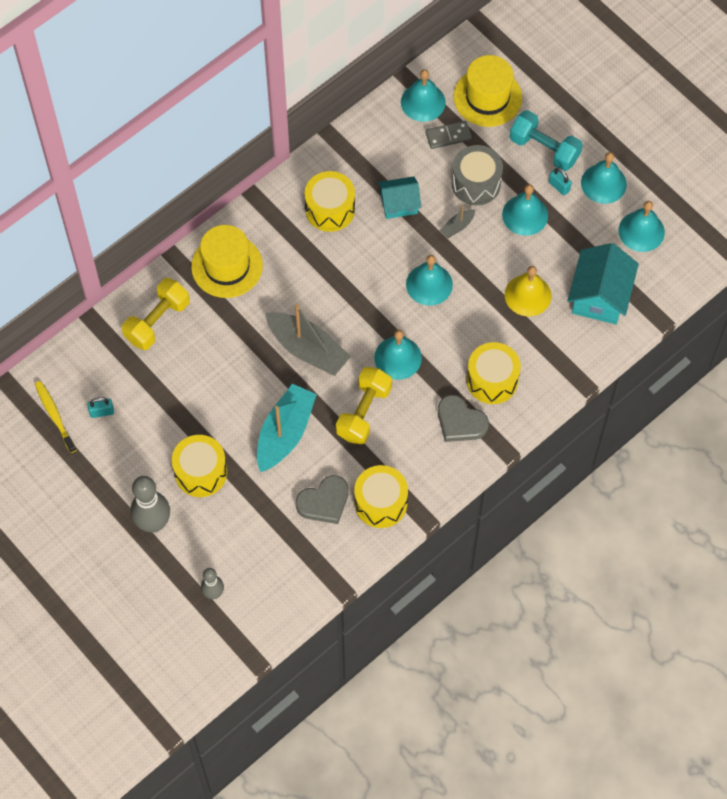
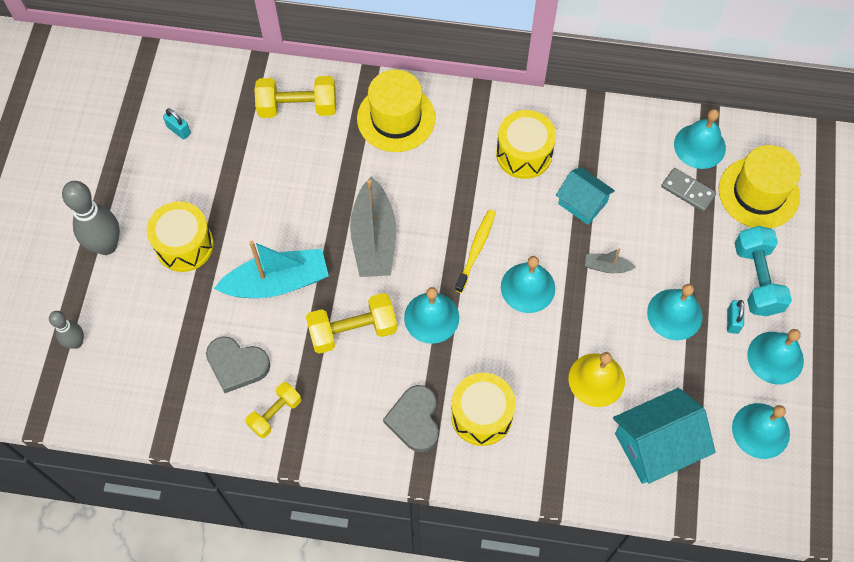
camera: 50 degrees right, 0 degrees up
(55, 415) = (147, 100): yellow toothbrush -> yellow toothbrush (476, 249)
(380, 503) = (275, 414): yellow drum -> yellow dumbbell
(476, 183) = (664, 249): grey drum -> none

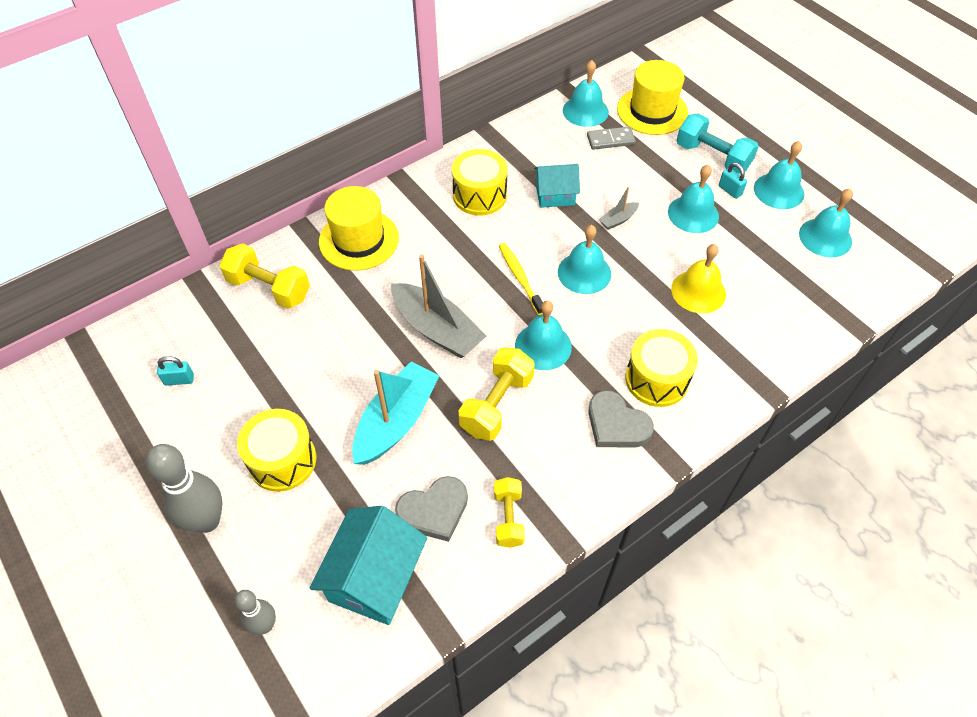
camera: 45 degrees left, 10 degrees down
(297, 107) = (269, 288): yellow dumbbell -> yellow dumbbell turned 75 degrees clockwise
(656, 445) = (783, 298): turquoise house -> turquoise house (374, 578)

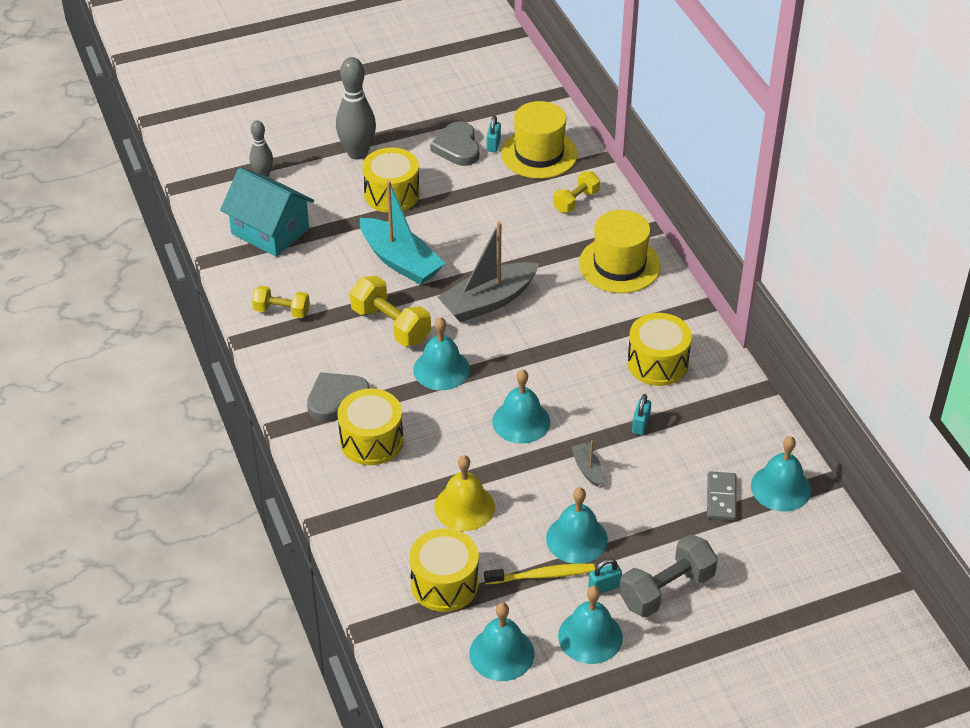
camera: 105 degrees right, 10 degrees down
(269, 288) = (576, 201): yellow dumbbell -> yellow dumbbell, size x0.64
(434, 511) = (308, 270): grey heart -> grey heart (457, 147)
(520, 277) = (531, 371): yellow toothbrush -> yellow toothbrush (542, 575)
(555, 195) = (640, 425): turquoise house -> turquoise padlock
(652, 111) = (767, 555): yellow hat -> yellow hat (539, 154)
(712, 157) = (666, 589): turquoise dumbbell -> grey dumbbell
(783, 286) = (444, 584): none -> yellow drum

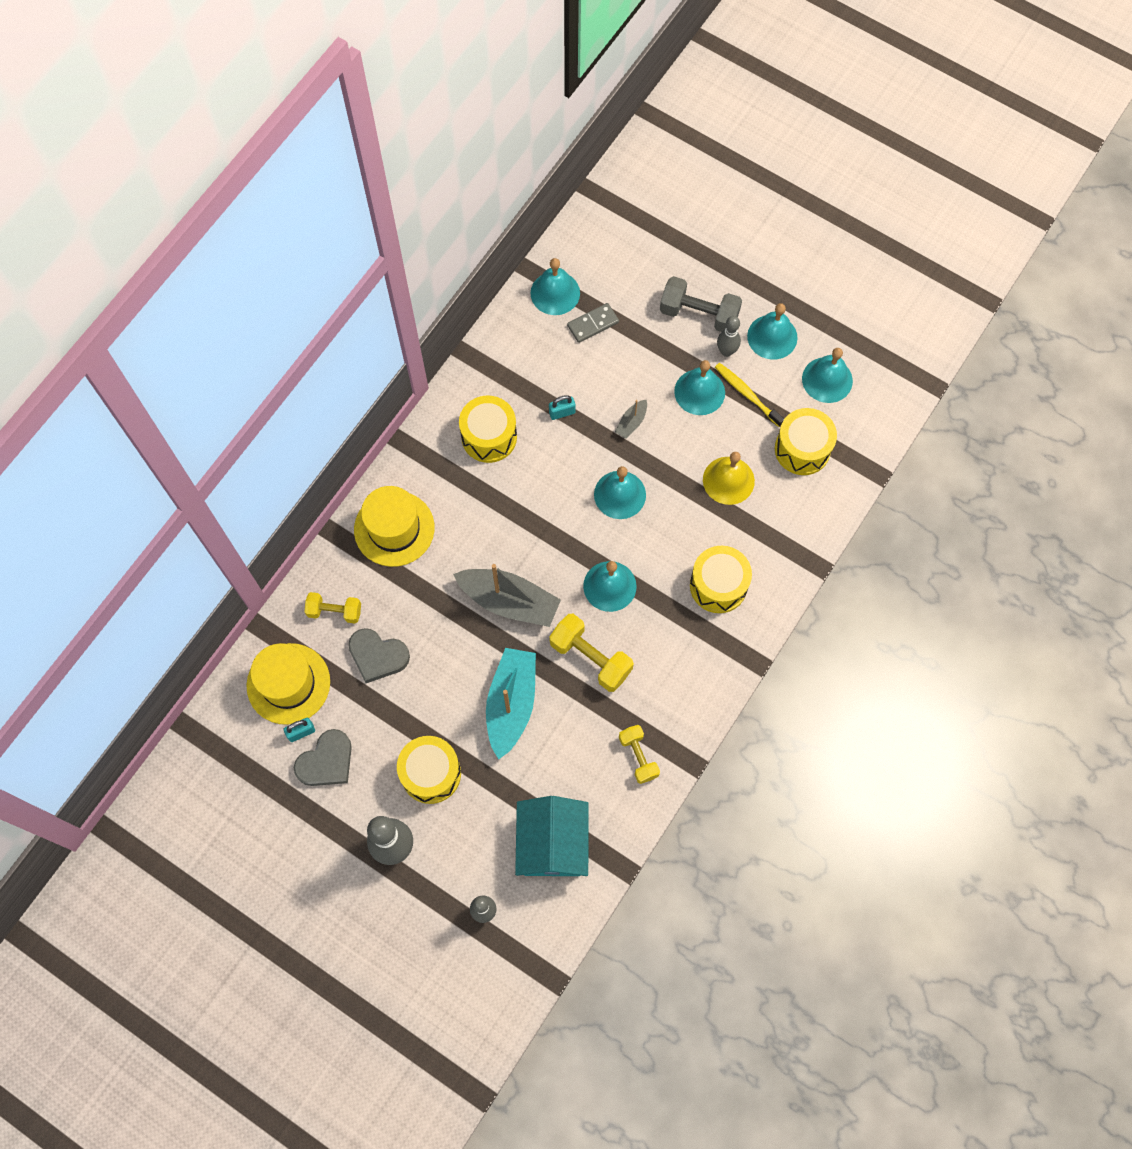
camera: 125 degrees left, 25 degrees up
(336, 399) = (697, 641): grey heart -> grey heart (377, 656)
(391, 325) = (591, 658): yellow dumbbell -> yellow dumbbell turned 60 degrees counterclockwise
(604, 587) = (726, 351): turquoise padlock -> grey bowling pin

